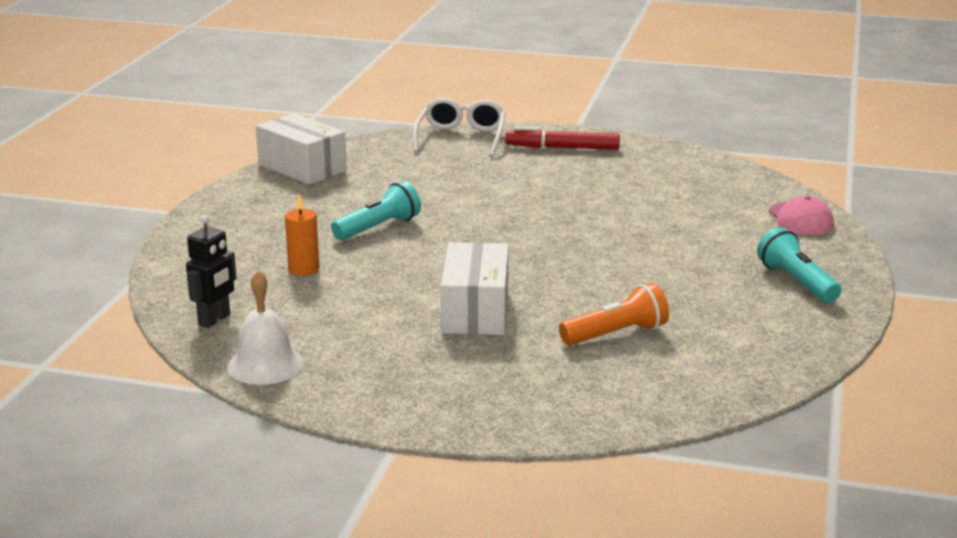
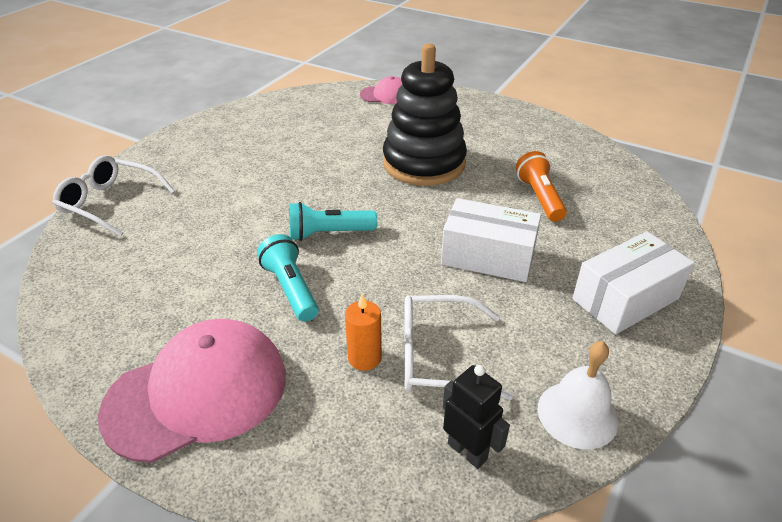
camera: 75 degrees left, 15 degrees up
(248, 217) = (197, 393): none -> pink cap
(302, 168) = (85, 327): white box -> white box (625, 299)
(316, 299) = (438, 356): none -> white glasses
(562, 148) = (186, 155): red marker -> none
(642, 260) = (424, 163): none -> black stacking toy
(796, 282) = (477, 117): turquoise flashlight -> turquoise flashlight (329, 234)

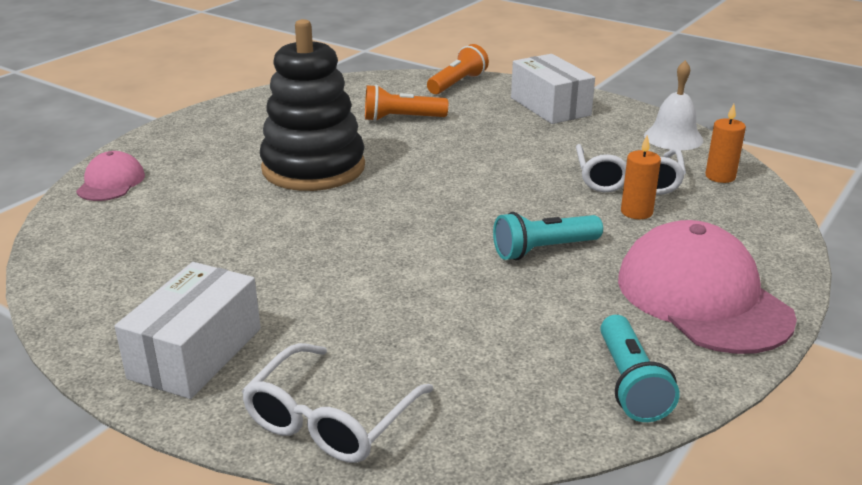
camera: 85 degrees left, 10 degrees down
(329, 234) = (446, 228): turquoise flashlight -> turquoise flashlight (630, 384)
(467, 451) = (720, 176): black robot -> orange candle
(488, 256) = (494, 150): white box -> white box (196, 353)
(653, 227) = (457, 83): none -> orange flashlight

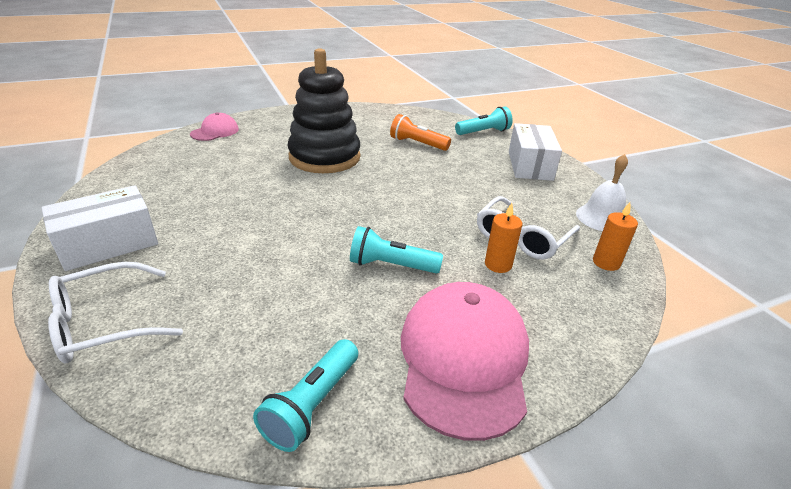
camera: 30 degrees right, 5 degrees up
(457, 83) = (483, 132): orange flashlight -> turquoise flashlight

